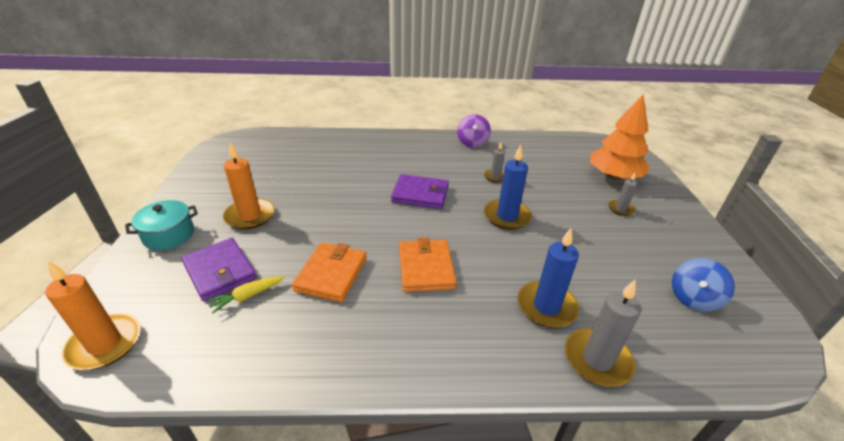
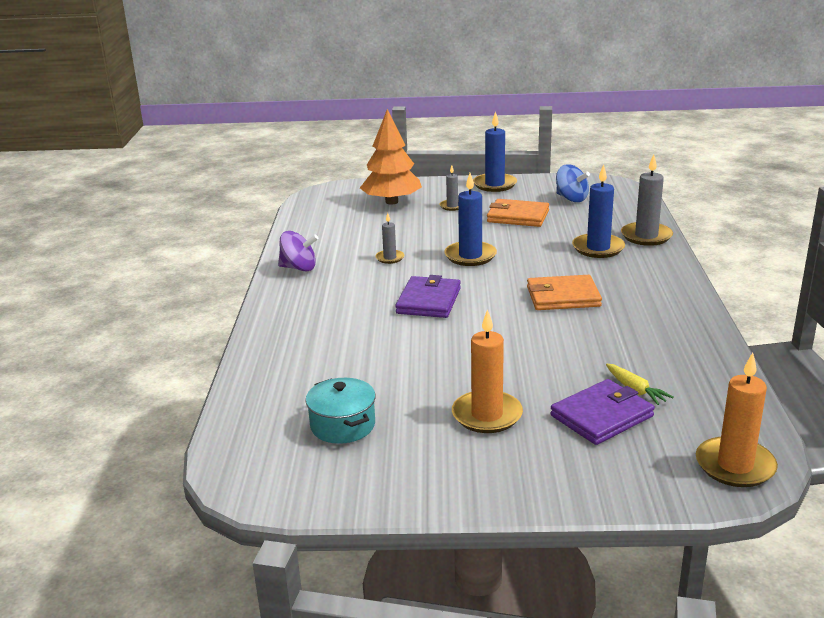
camera: 85 degrees left, 10 degrees down
(169, 235) = (541, 475): turquoise pot -> turquoise pot (342, 425)
(331, 274) = (586, 345): orange wallet -> orange wallet (517, 216)
(699, 238) = (494, 184): none -> blue candle

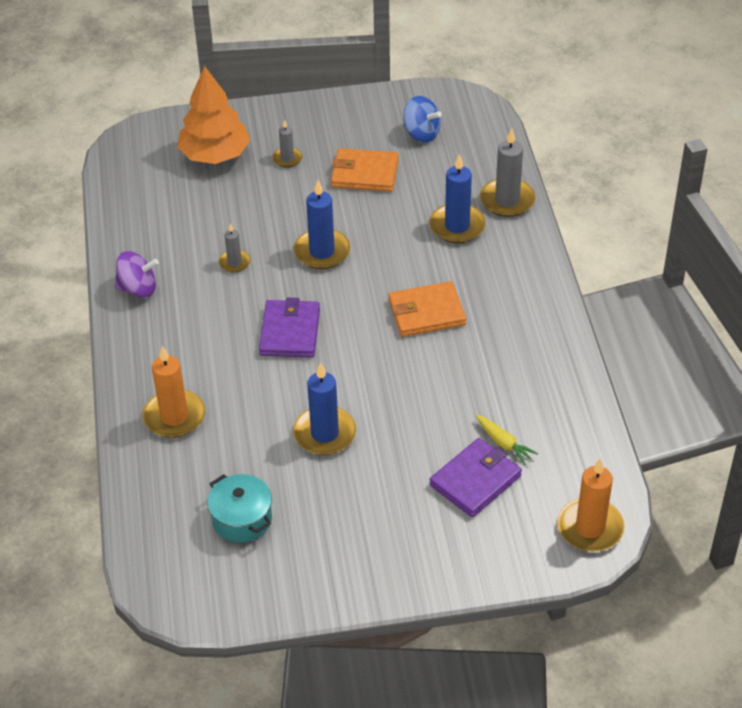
camera: 10 degrees left, 20 degrees up
(487, 415) = (372, 491): orange candle -> orange candle (174, 416)
(494, 184) = (330, 111): blue candle -> blue candle (324, 433)

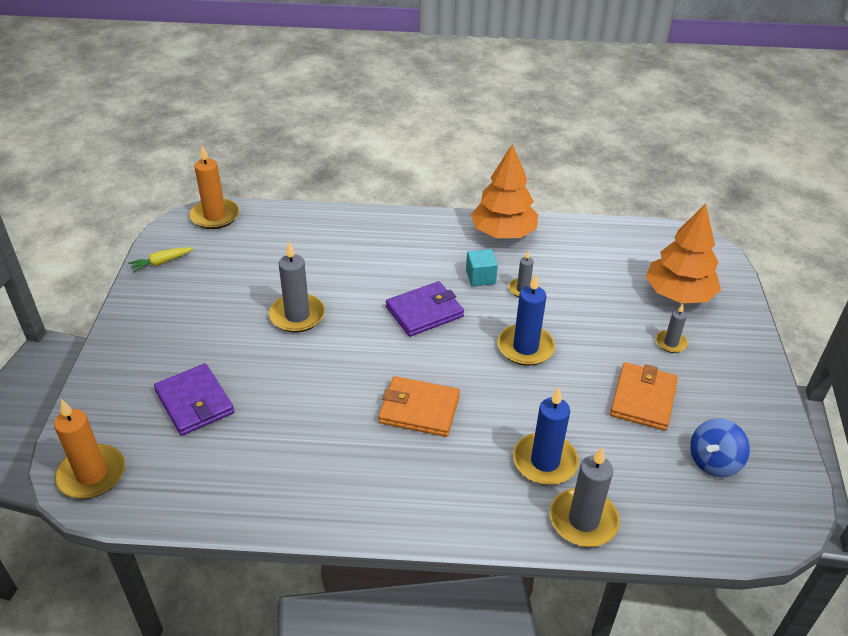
camera: 100 degrees right, 5 degrees down
(138, 289) = (503, 233): purple spinning top -> orange tree
(174, 416) = (354, 238): orange candle -> orange candle (215, 216)
(222, 297) = (480, 277): none -> turquoise cube
(242, 519) = (236, 260): turquoise pot -> none
(290, 332) = (424, 311): purple wallet -> purple wallet turned 45 degrees counterclockwise
(324, 433) = (297, 315): blue candle -> grey candle
(426, 312) = (419, 409): orange wallet -> orange wallet turned 75 degrees counterclockwise
(504, 443) = (226, 432): yellow carrot -> yellow carrot (161, 262)

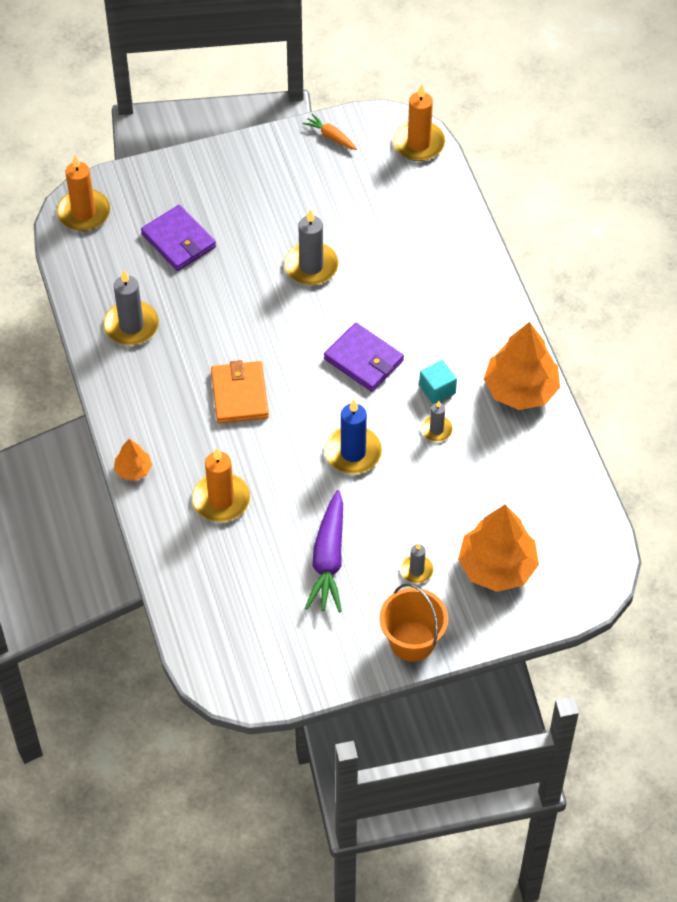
camera: 70 degrees right, 15 degrees up
(161, 262) = (331, 136): yellow carrot -> orange carrot
(195, 402) = (179, 240): purple wallet -> purple wallet turned 75 degrees counterclockwise
(475, 530) = (133, 470): none -> orange tree
(545, 462) = (221, 500): blue candle -> orange candle
(583, 520) = (172, 540): grey candle -> grey candle (131, 325)
(643, 399) = (328, 559): orange wallet -> purple carrot
(714, 462) = (275, 625): blue spinning top -> none
(748, 367) = (412, 641): none -> orange bucket

